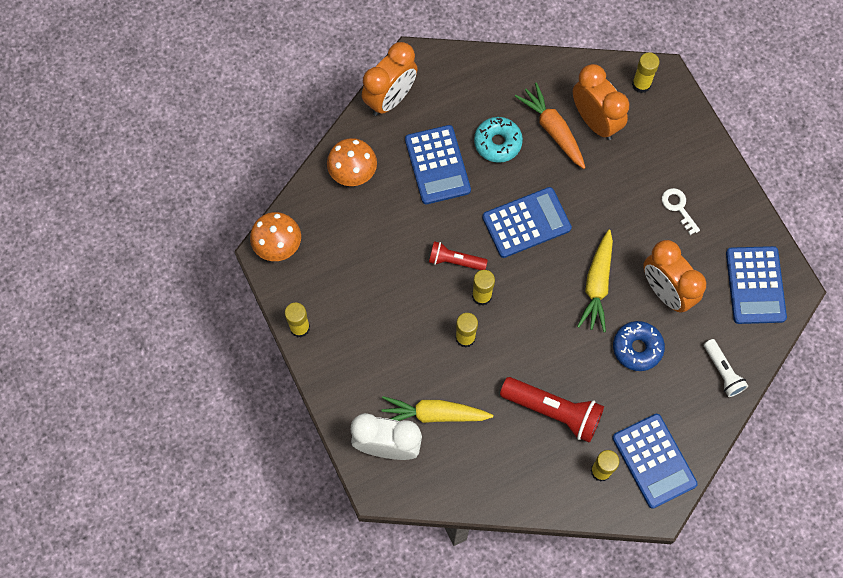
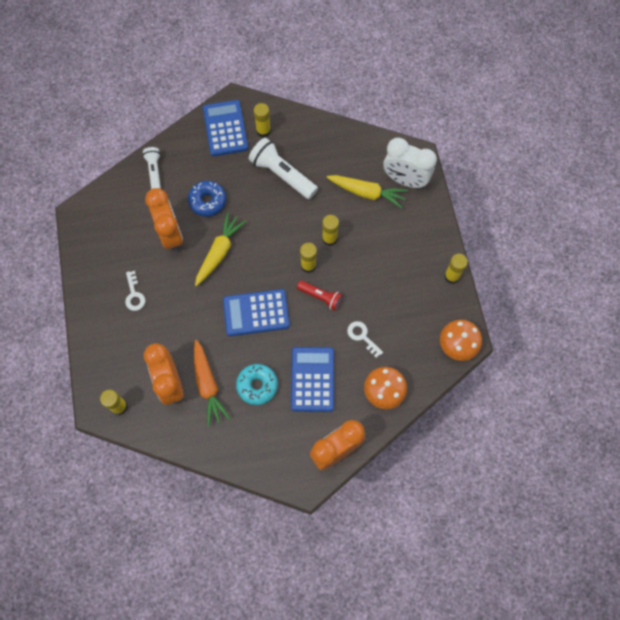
camera: 165 degrees left, 0 degrees up
(393, 227) = (362, 336): none -> white key
(553, 411) = (282, 175): red flashlight -> white flashlight
(755, 285) = (104, 223): blue calculator -> none

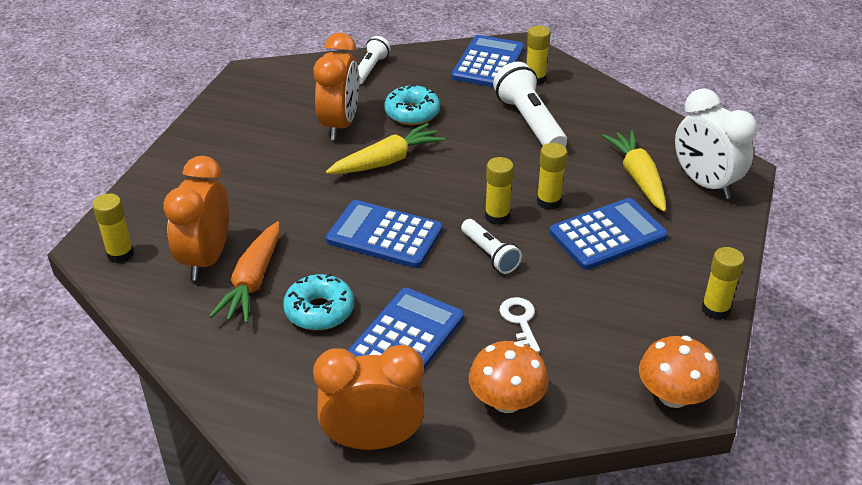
camera: 30 degrees right, 30 degrees down
(134, 295) = (245, 160): white key -> none
(207, 201) = (412, 113): blue donut -> turquoise donut
(320, 297) = (490, 254): red flashlight -> white flashlight
(367, 193) = (638, 177): yellow carrot -> yellow carrot turned 150 degrees counterclockwise
(373, 249) = (607, 235): none -> blue calculator

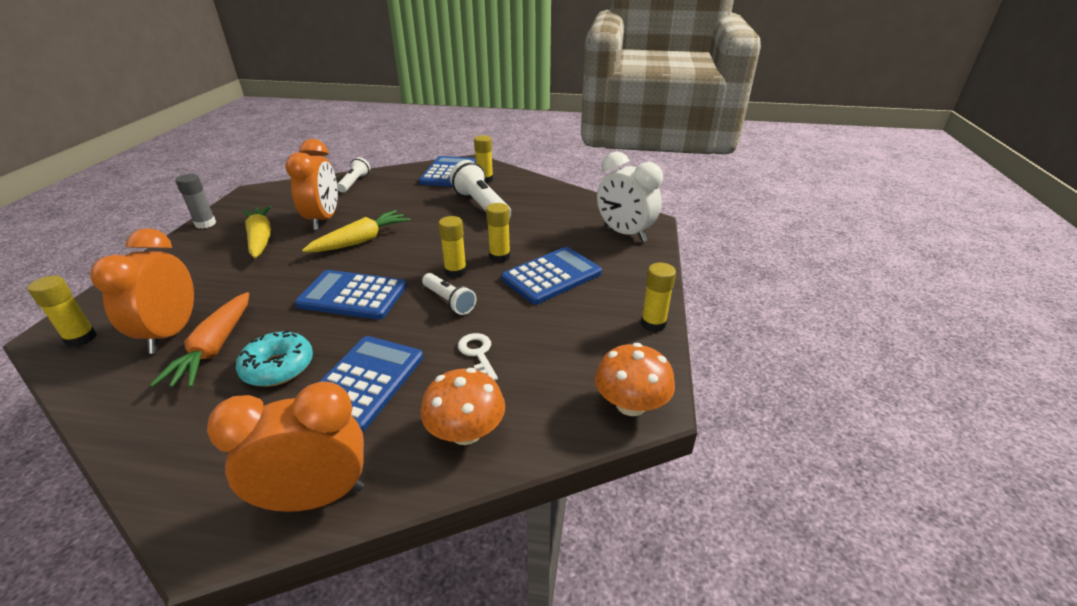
camera: 10 degrees left, 5 degrees down
(206, 117) = (205, 224): none -> grey glue stick
(412, 113) = (386, 207): turquoise donut -> none
(638, 177) = (571, 234): yellow carrot -> yellow carrot (260, 238)

